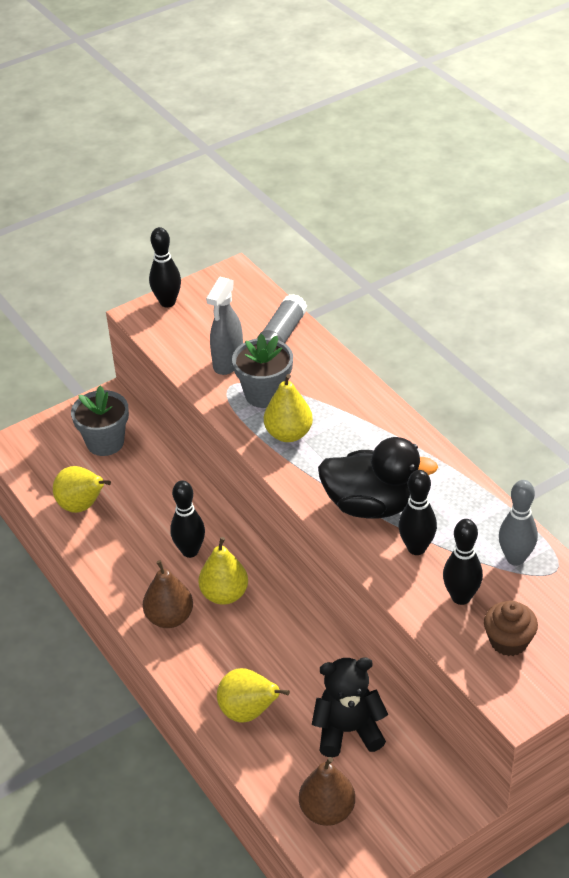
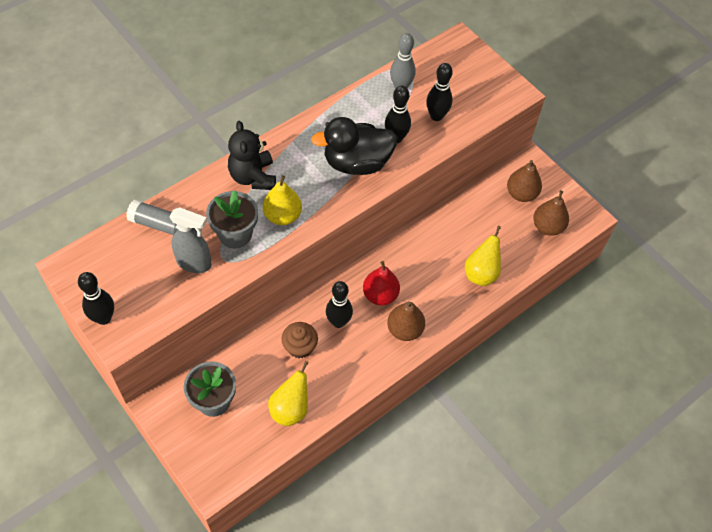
camera: 100 degrees left, 15 degrees up
(224, 594) = (380, 295): yellow pear -> red pear
(348, 730) = (488, 217): black teddy bear -> black teddy bear (253, 177)
(372, 505) = (356, 163): black duck -> black duck turned 105 degrees counterclockwise
(392, 781) = (521, 194): none -> brown pear
(508, 641) = (469, 94): brown cupcake -> brown cupcake (300, 347)

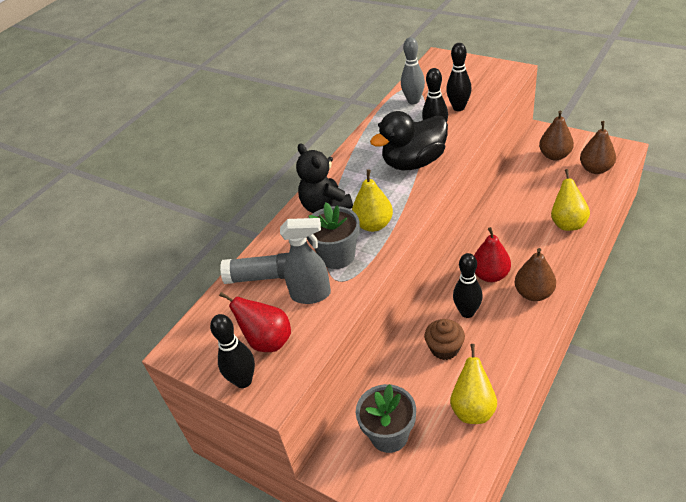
camera: 10 degrees left, 15 degrees down
(138, 291) = (267, 341): none -> red pear

